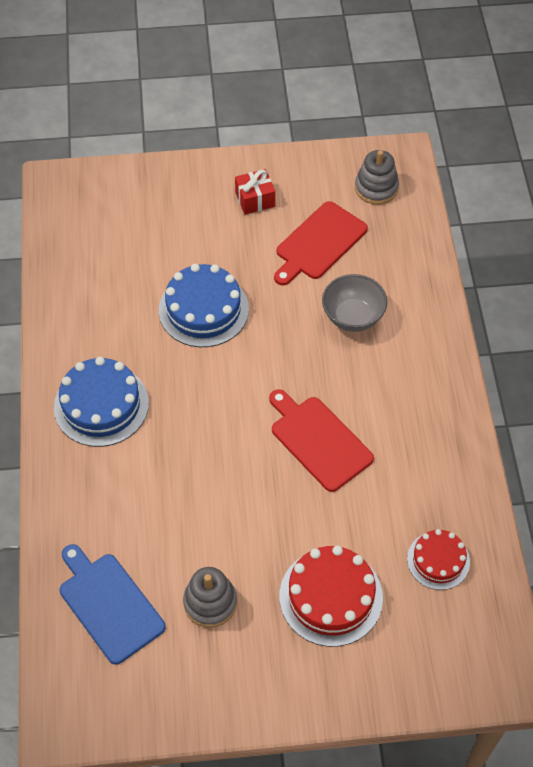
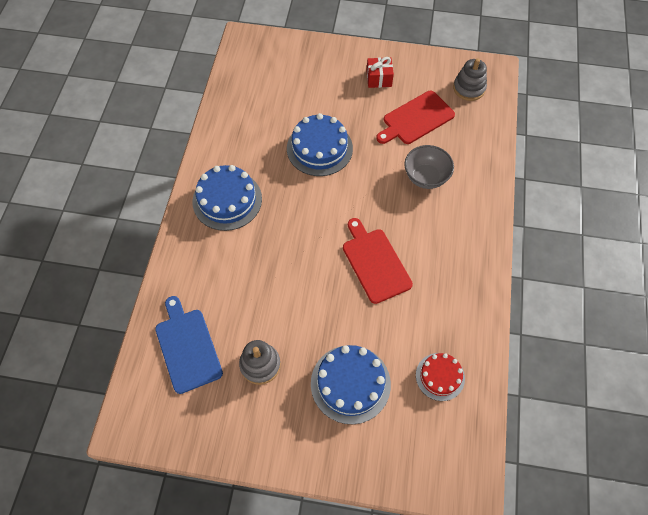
camera: 15 degrees right, 5 degrees up
(331, 597) = (350, 383): red cake -> blue cake

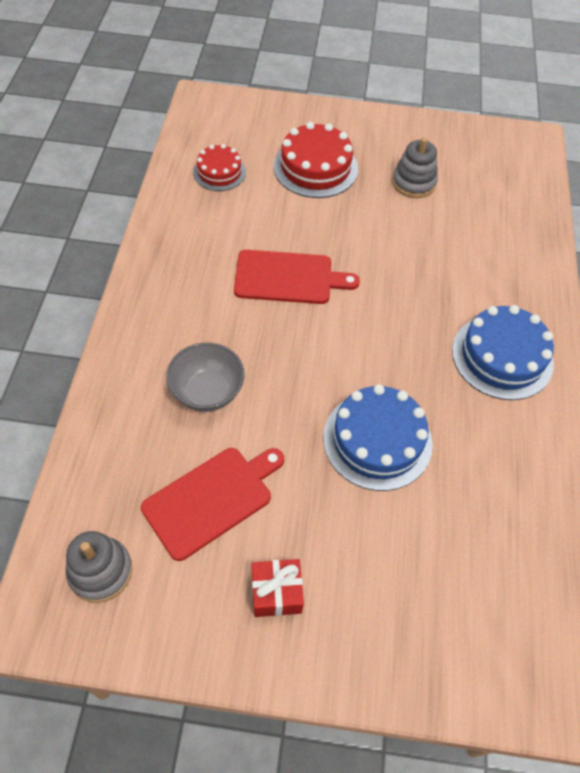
camera: 175 degrees right, 5 degrees down
(187, 347) = (497, 197): blue cutting board -> none
(350, 383) = (315, 167): blue cake -> red cake
(375, 263) = (288, 278): red cutting board -> red cutting board turned 60 degrees counterclockwise

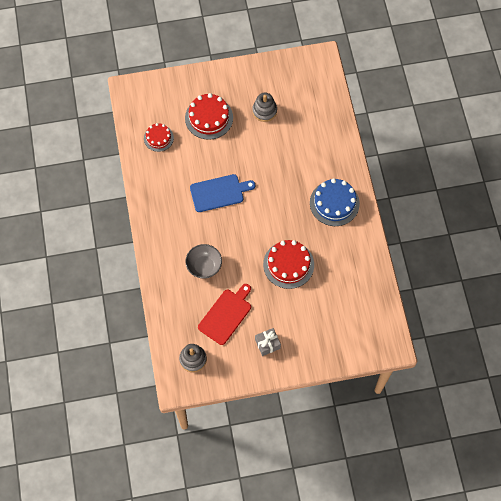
camera: 15 degrees left, 10 degrees up
(276, 593) = (267, 344): red gift -> grey gift
(288, 278) = (219, 193): red cutting board -> blue cutting board
(377, 440) = (288, 264): blue cake -> red cake

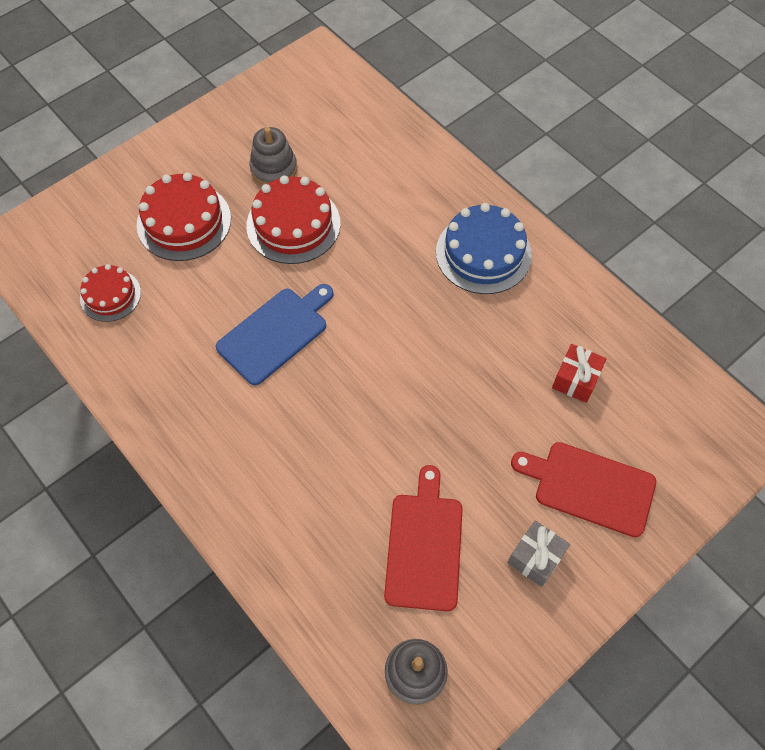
camera: 30 degrees left, 5 degrees down
(204, 266) = (327, 477): grey bowl -> none
(288, 264) = (476, 392): red cake -> red cake (293, 224)
(309, 329) = (589, 487): none -> red cutting board
(335, 282) = (576, 380): none -> red gift

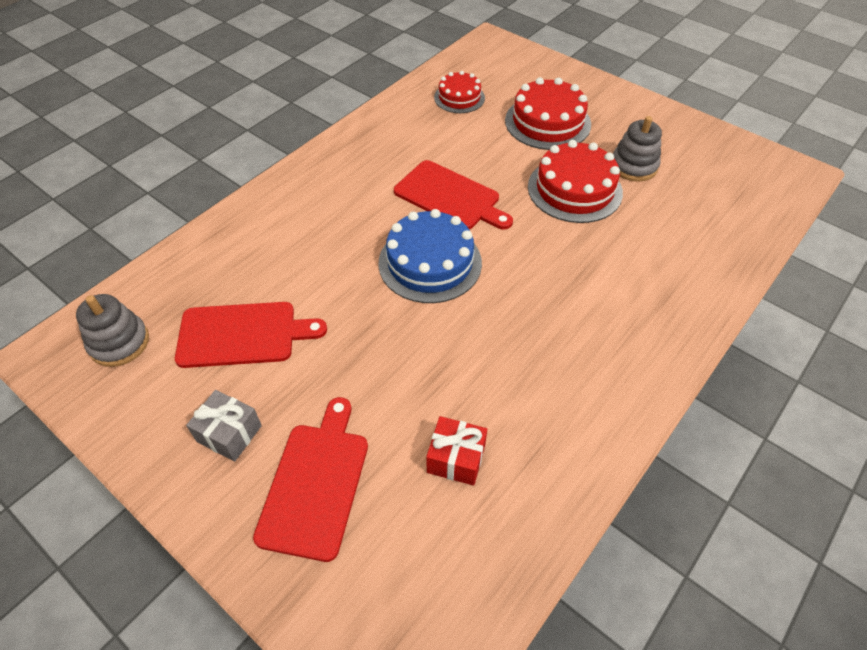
camera: 80 degrees right, 10 degrees down
(275, 333) = (450, 197): blue cutting board -> red cutting board
(483, 253) = (603, 347): blue cake -> blue cake (430, 263)

